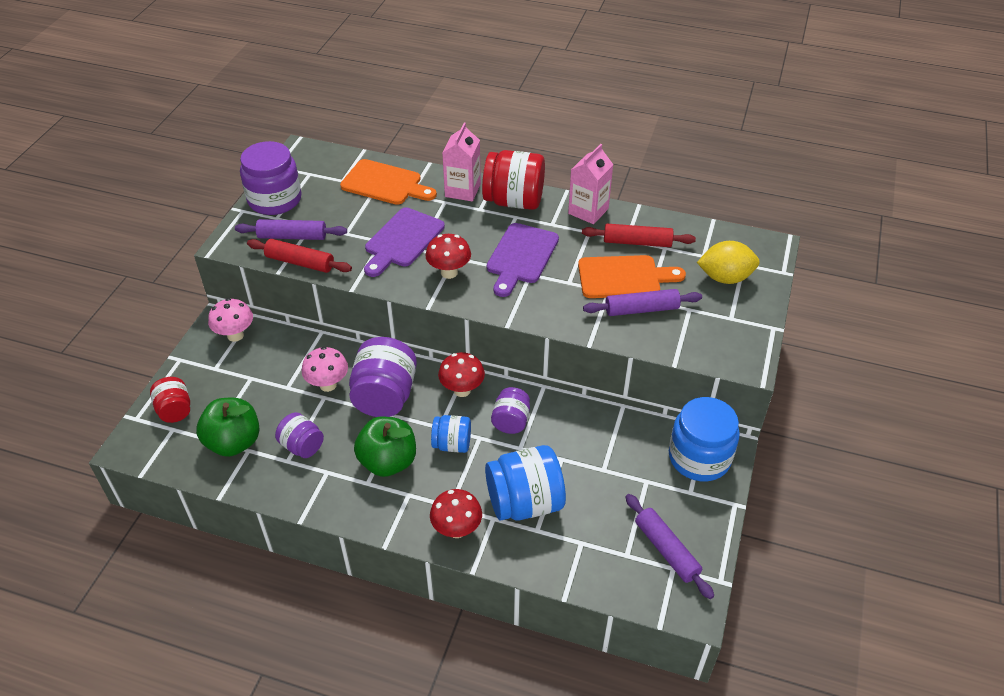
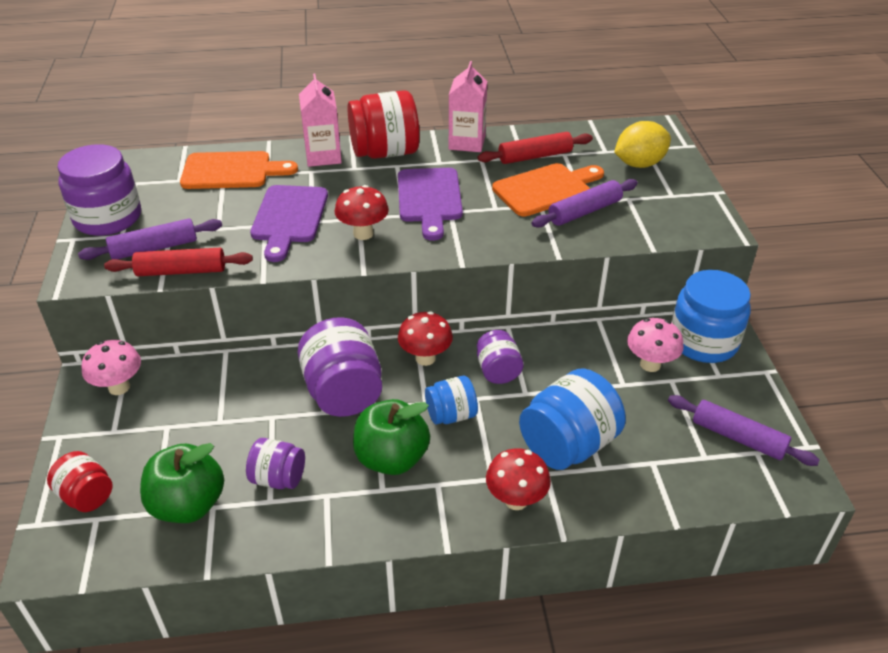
camera: 25 degrees left, 5 degrees down
(328, 385) = (268, 402): pink mushroom -> pink mushroom (650, 364)

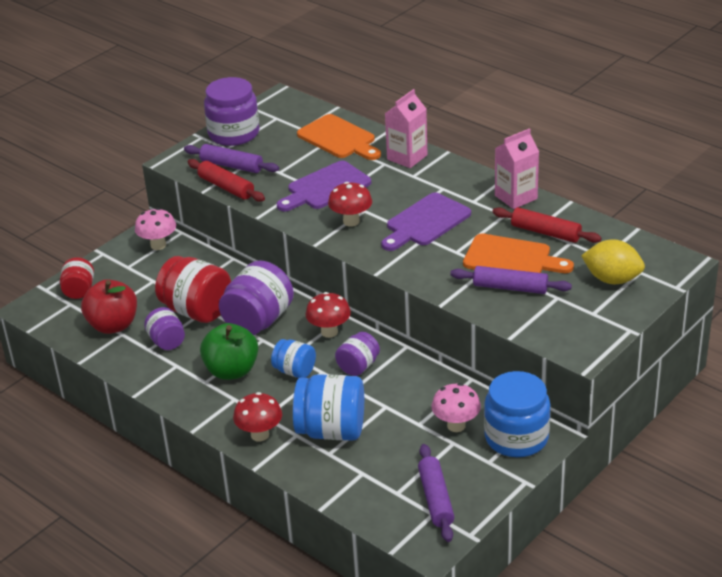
camera: 50 degrees right, 5 degrees down
(188, 505) = (113, 325): green apple -> red apple
(385, 152) = (449, 175): red jar -> red jar (197, 310)

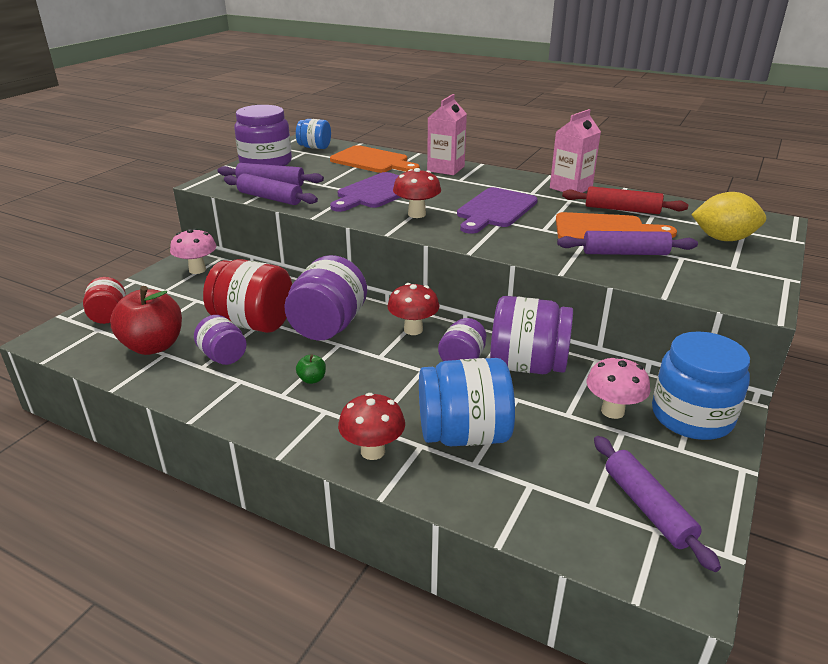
camera: 15 degrees left, 5 degrees down
(226, 187) = (270, 198): red rolling pin -> purple rolling pin
(232, 370) = (312, 379): green apple -> green apple, size x0.42
(295, 371) = (389, 372): blue jar -> blue jar (314, 147)
(410, 378) = (527, 365): none -> purple jar

